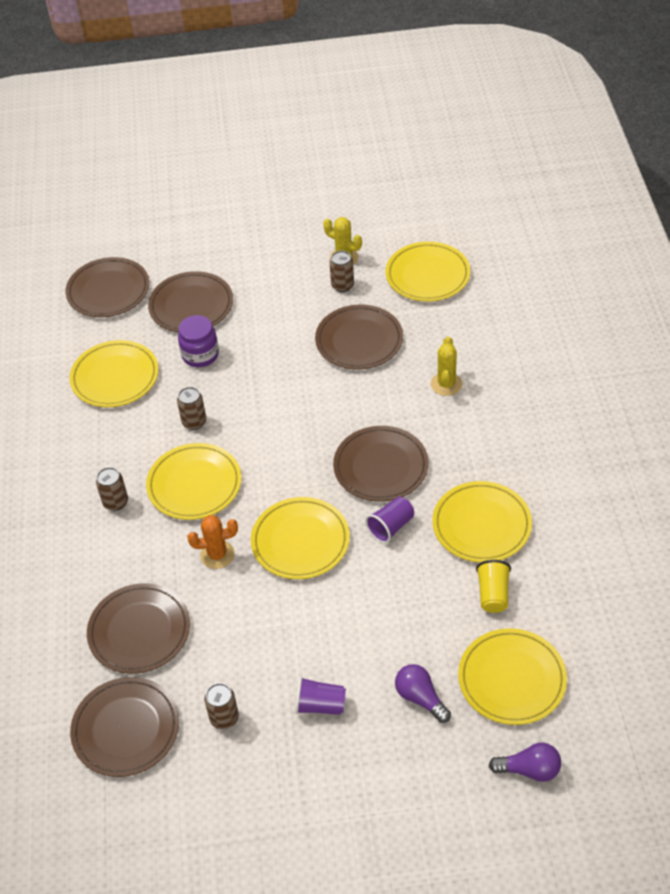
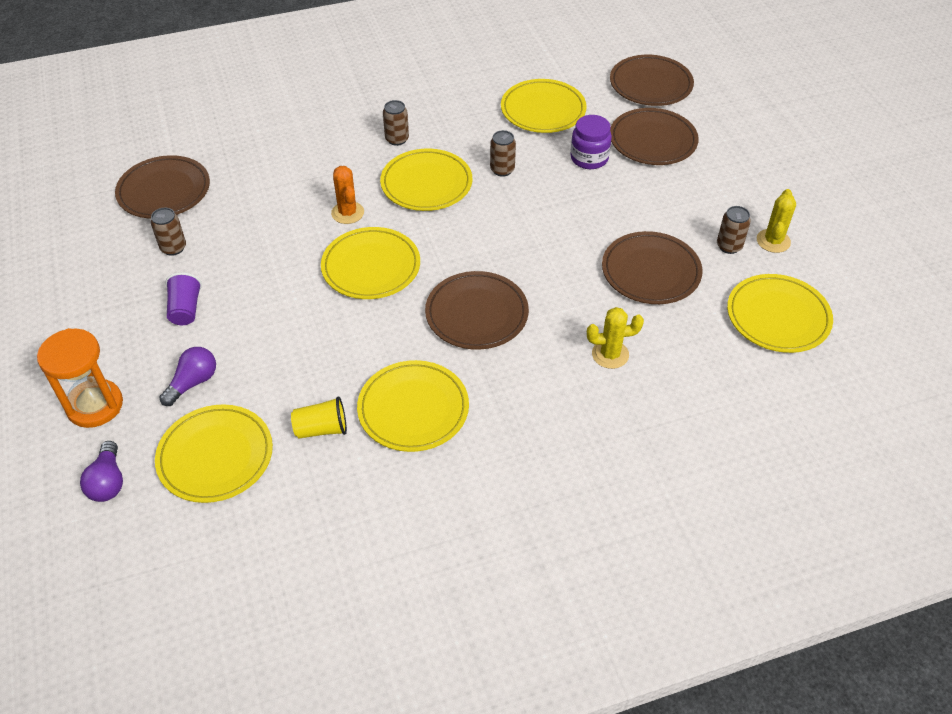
camera: 75 degrees right, 0 degrees up
(139, 631) = (261, 180): brown plate -> none
(391, 527) = (399, 332): purple cup -> none
(434, 786) = (95, 405): none -> orange hourglass

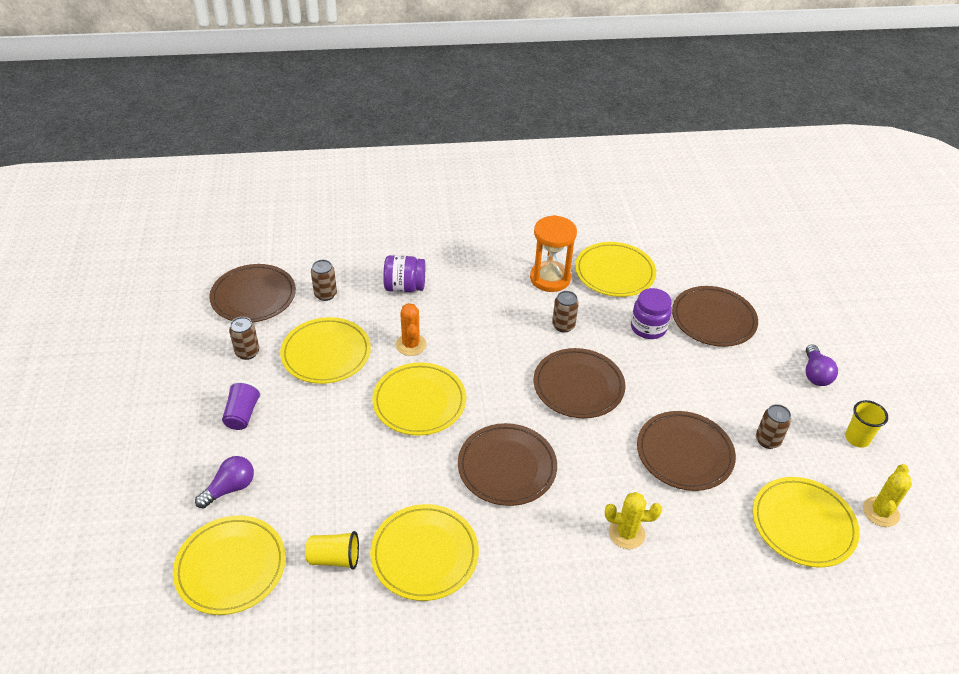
camera: 10 degrees right, 5 degrees down
(95, 405) = (138, 494): orange hourglass -> orange hourglass (550, 278)
(108, 482) = (129, 573): purple light bulb -> purple light bulb (815, 374)
(326, 157) = (404, 287): none -> purple jar
(397, 139) = (472, 280): brown can -> brown can (325, 294)
(426, 184) = (489, 328): yellow plate -> yellow plate (326, 353)
(650, 84) = (722, 263): brown plate -> brown plate (578, 386)
(773, 241) = (813, 442): yellow cactus -> yellow cactus (880, 512)
(814, 230) = (857, 438): none -> yellow cup

